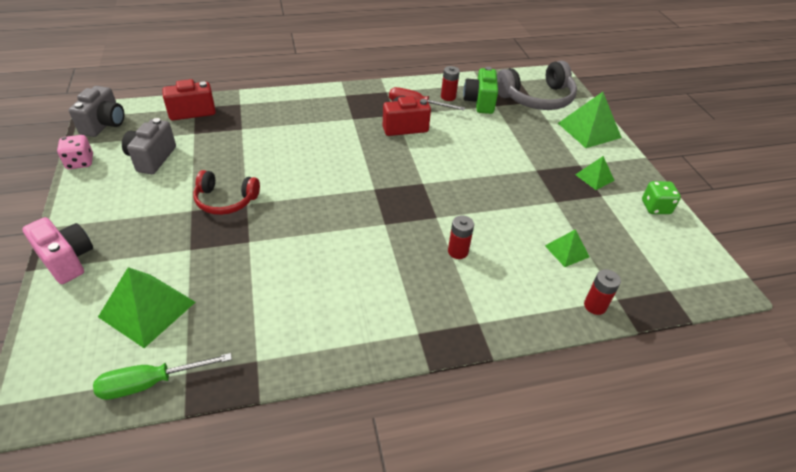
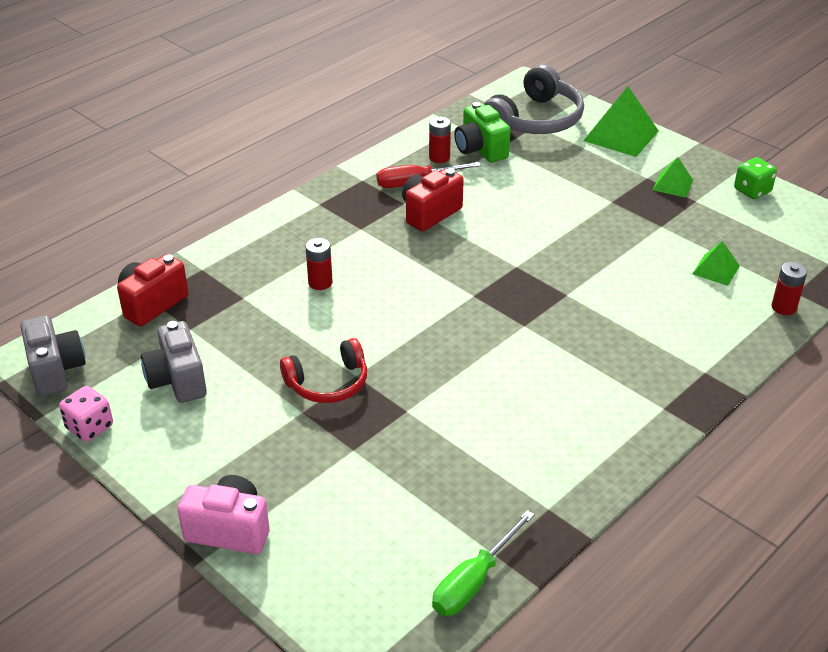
camera: 30 degrees left, 5 degrees down
(147, 309) = (384, 525): green pyramid -> none
(458, 251) = (621, 318): red battery -> red battery (320, 282)

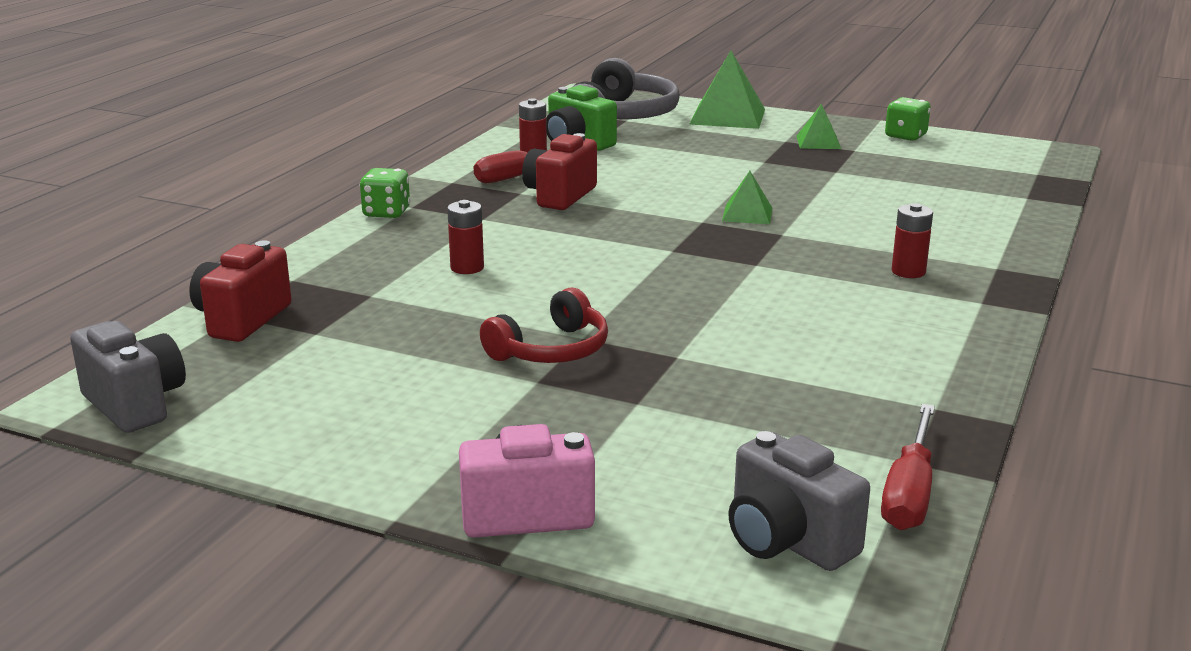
camera: 20 degrees left, 15 degrees down
(89, 427) = (229, 451): pink dice -> none
(177, 380) = (333, 383): grey camera -> grey camera (787, 541)
(298, 208) = (386, 213): none -> green dice
(474, 581) = (909, 492): green screwdriver -> red screwdriver
(715, 269) = (927, 193): green pyramid -> green pyramid (747, 214)
(783, 307) = (1027, 209): red battery -> red battery (908, 272)

